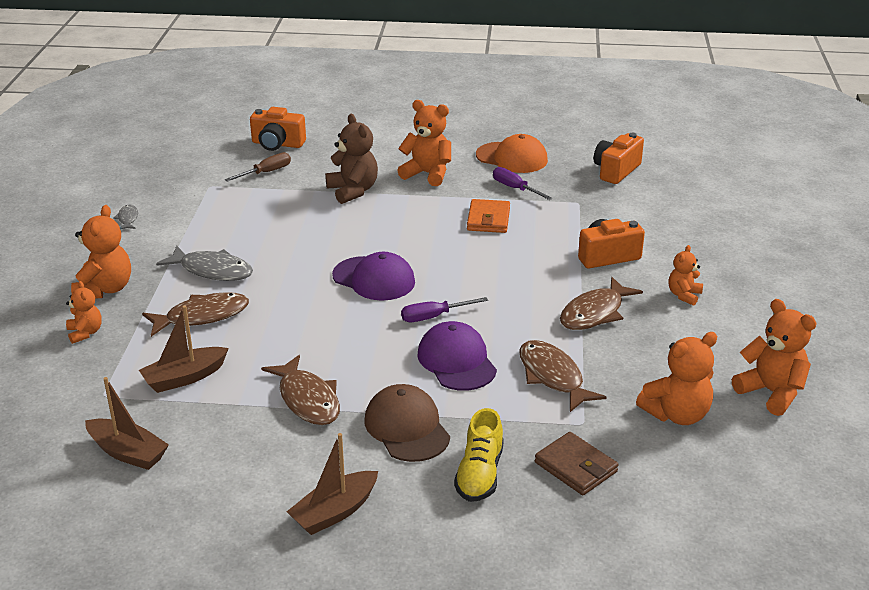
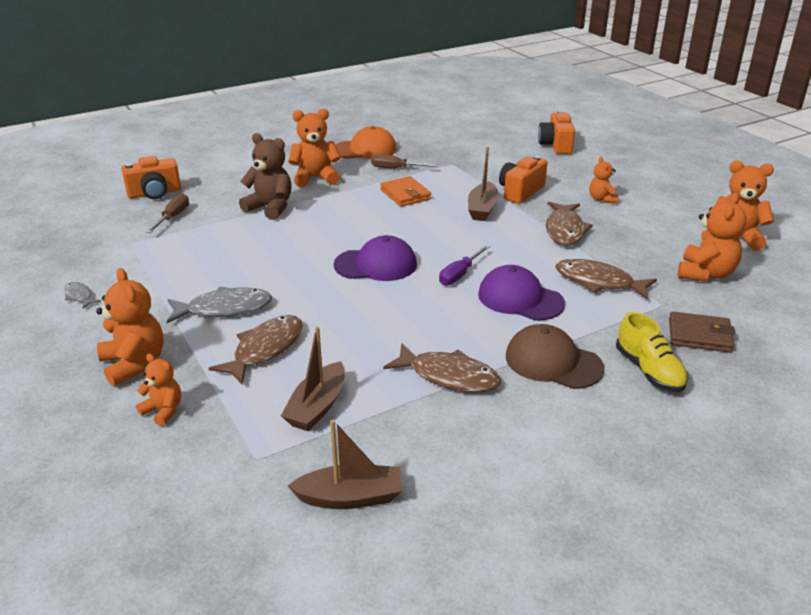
camera: 35 degrees left, 0 degrees up
(335, 512) = (592, 453): brown boat -> brown boat (482, 209)
(515, 188) = (395, 168): purple screwdriver -> brown screwdriver
(616, 171) = (449, 137): orange camera -> orange camera (556, 145)

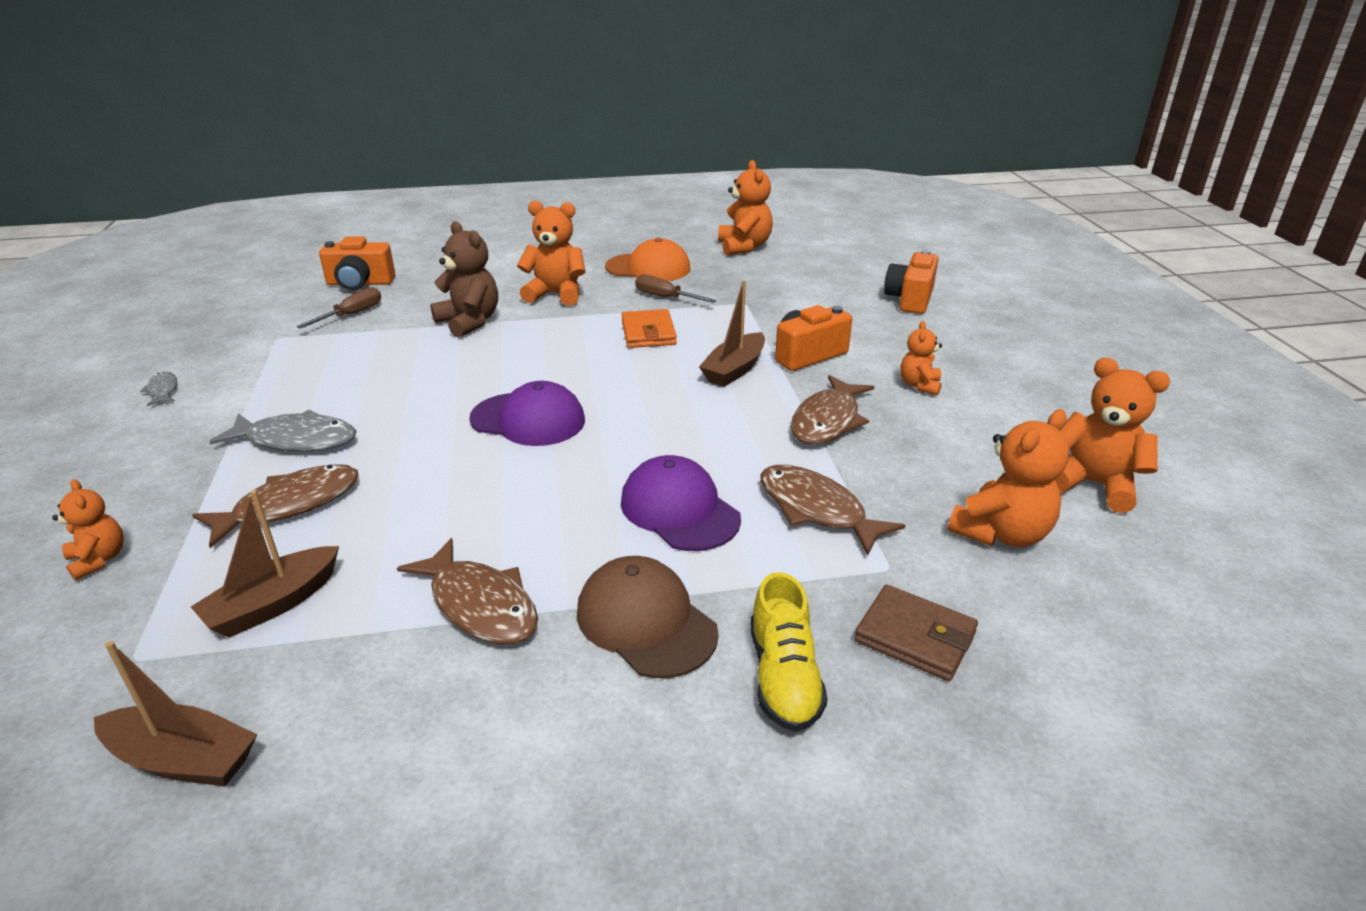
camera: 20 degrees right, 0 degrees up
(134, 364) = (131, 489): orange teddy bear -> orange teddy bear (744, 247)
(460, 274) = (625, 456): purple screwdriver -> none

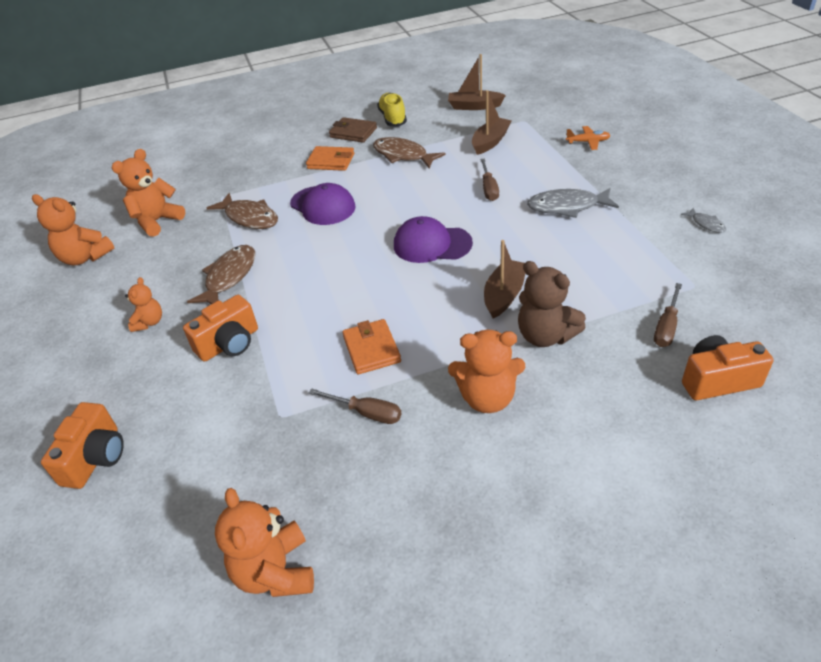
camera: 175 degrees right, 10 degrees up
(99, 559) = (588, 142): orange teddy bear -> orange plane
(290, 505) = (528, 175): brown fish -> none
(378, 491) = (489, 189): none -> brown screwdriver
(646, 622) = (331, 161): brown cap -> orange wallet
(648, 268) = (400, 478): orange cap -> none
(734, 370) = (292, 315): brown boat -> brown boat (504, 295)
(784, 677) = (275, 155): yellow shoe -> yellow shoe (392, 118)
(915, 637) = (220, 174): brown wallet -> brown wallet (353, 133)

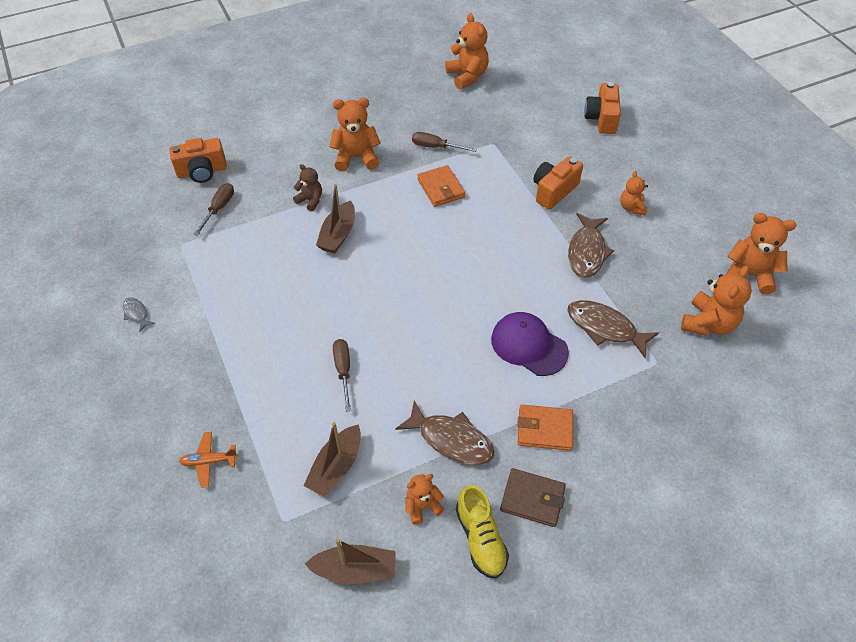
camera: 170 degrees right, 10 degrees up
(429, 128) = (422, 506): none -> orange teddy bear
(432, 244) = (402, 289): purple cap -> none
(545, 336) = (310, 200): brown teddy bear -> brown teddy bear, size x0.59
(567, 207) = (263, 340): grey fish -> none

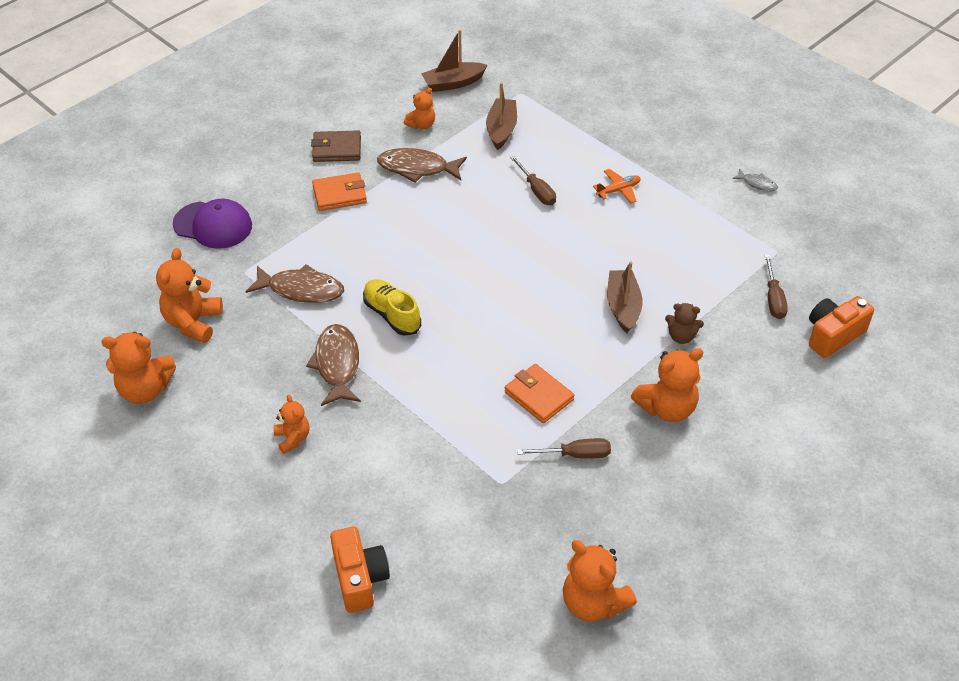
camera: 160 degrees right, 5 degrees down
(209, 461) = (602, 109): orange plane -> orange plane (618, 190)
(480, 538) = (369, 119): yellow shoe -> yellow shoe (392, 315)
(529, 345) = (374, 254): purple cap -> purple cap (213, 225)
(553, 191) = (397, 433): orange camera -> none

